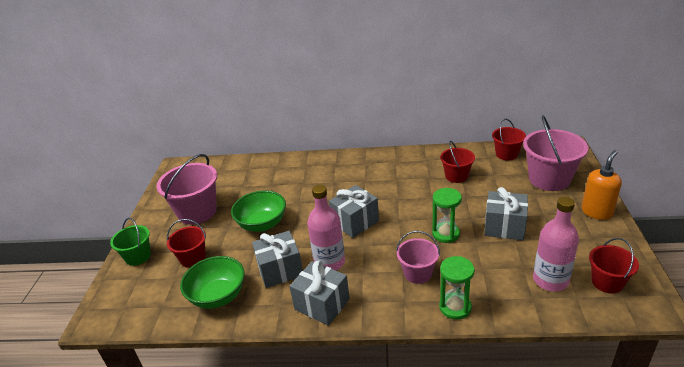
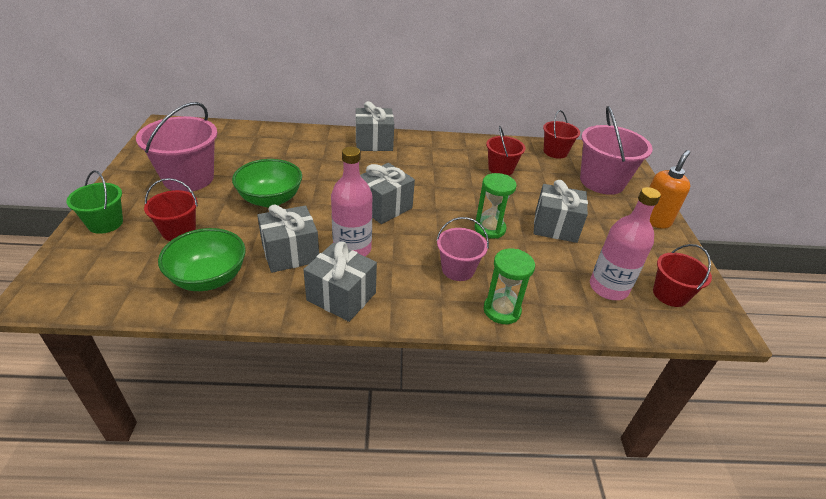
camera: 10 degrees left, 5 degrees up
(345, 163) = (374, 142): none -> grey gift

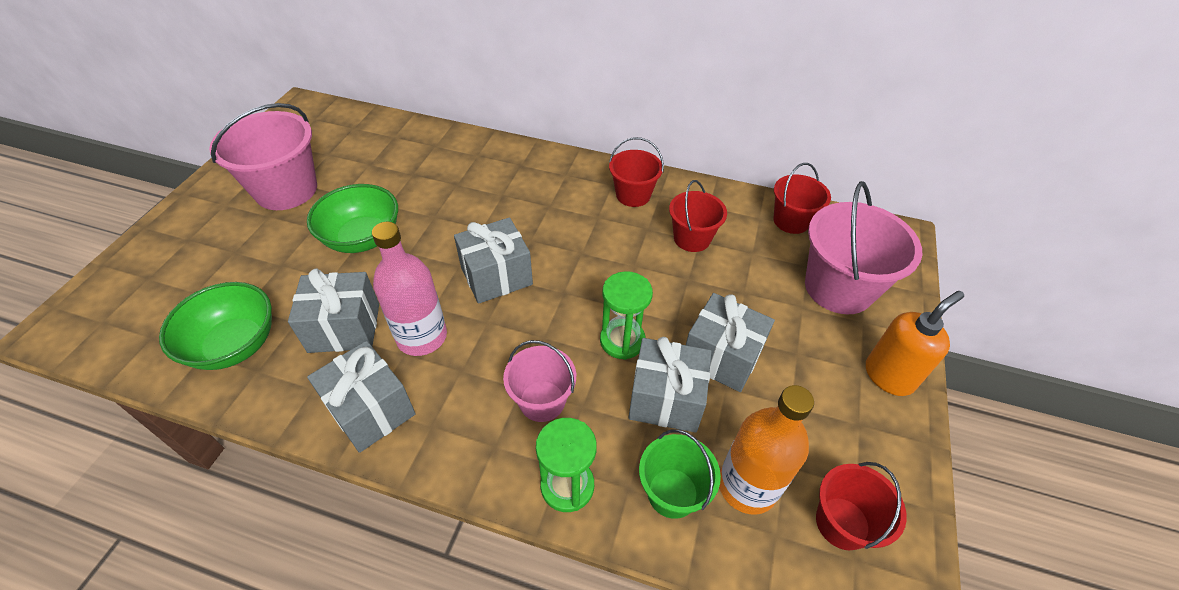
camera: 20 degrees right, 10 degrees up
(105, 223) = (167, 241): green bucket -> green bucket (672, 493)
(178, 231) = (237, 267): red bucket -> red bucket (633, 195)
(374, 142) = (536, 167): grey gift -> grey gift (666, 399)
(608, 288) = (747, 486): pink bottle -> orange bottle

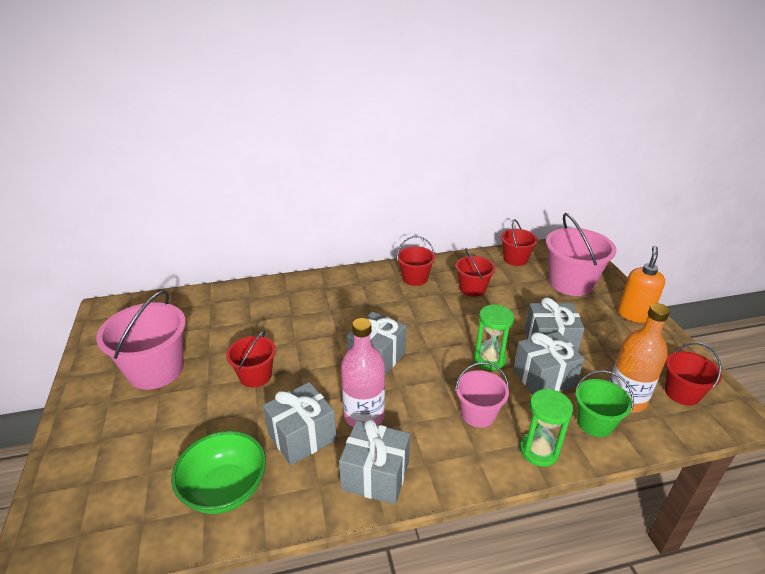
camera: 30 degrees left, 15 degrees down
(363, 238) = (255, 376): green bowl -> red bucket

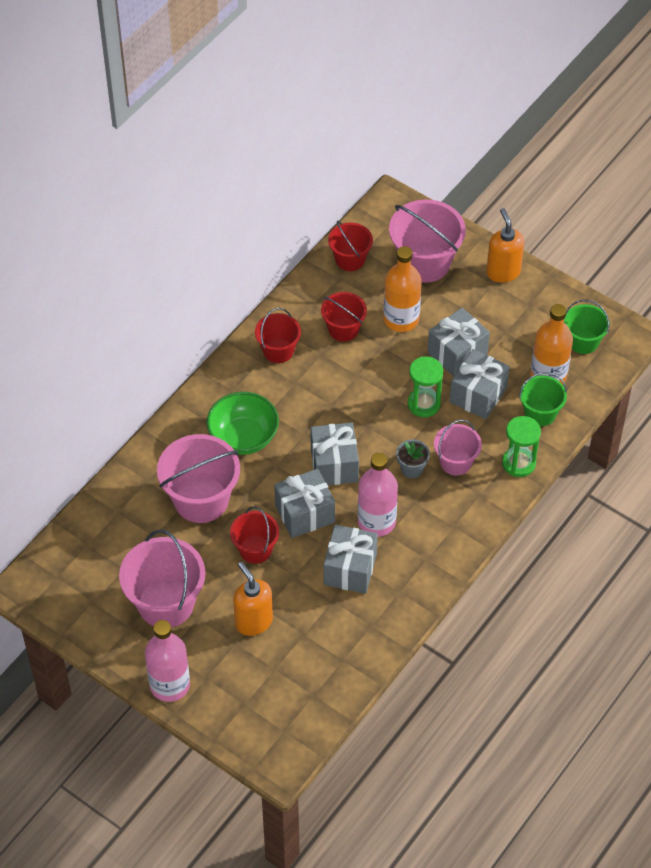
camera: 40 degrees left, 20 degrees up
(74, 425) = (170, 685): none -> pink bottle
(187, 423) = (253, 621): none -> orange soap dispenser
(225, 489) = (341, 639): green bowl -> green bowl (243, 437)
(264, 325) = (201, 499): none -> pink bucket
(375, 476) = (429, 559): grey gift -> grey gift (304, 513)
(434, 396) = (412, 469): none -> grey flower pot
(522, 303) = (401, 319): none -> orange bottle
(682, 393) = (583, 341): red bucket -> green bucket

